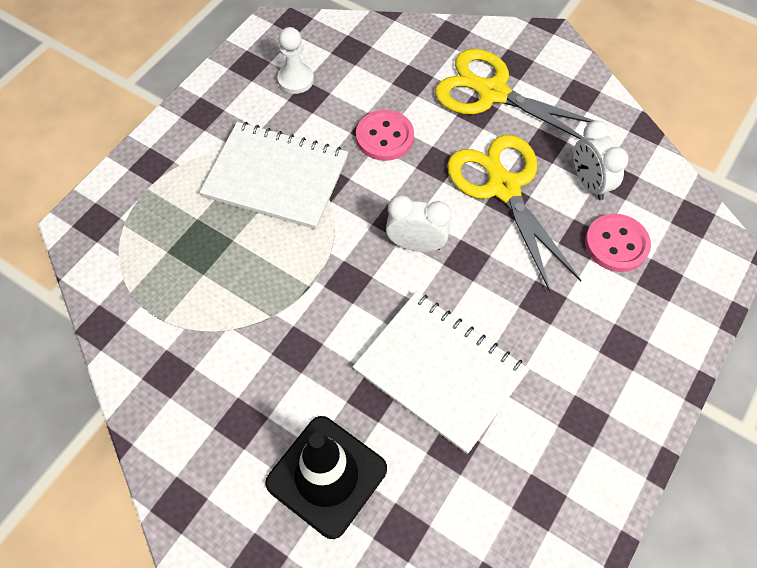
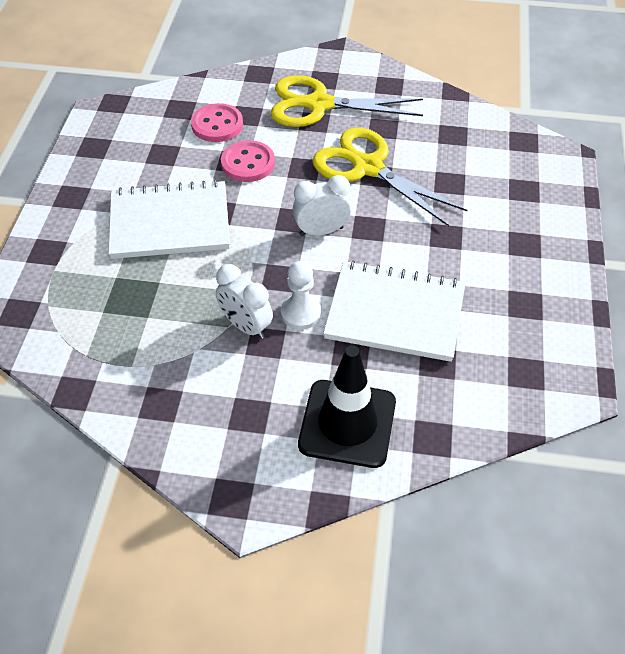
camera: 25 degrees left, 10 degrees down
(295, 79) = (143, 145): white pawn -> white pawn (301, 313)
(589, 183) = (432, 143): white clock -> white clock (246, 326)
(616, 244) = (478, 177): pink button -> pink button (217, 125)

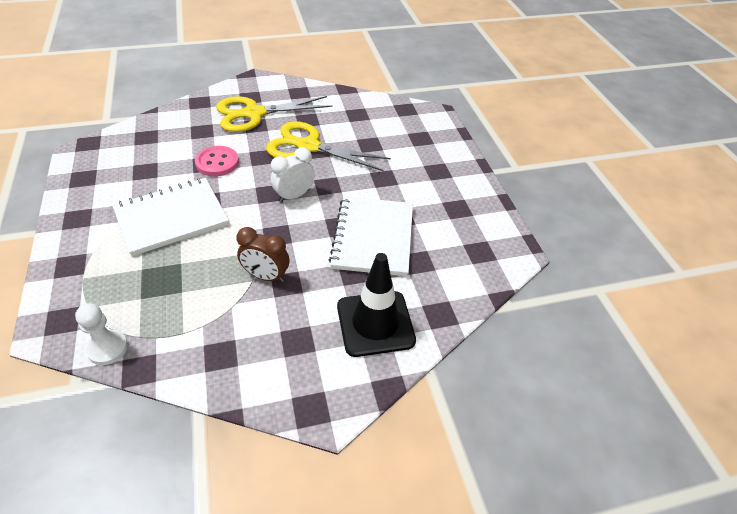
camera: 25 degrees left, 5 degrees down
(217, 125) = (181, 142): pink button -> none
(246, 326) = (266, 276): white clock -> brown clock
(301, 313) = (304, 255): white pawn -> white pawn (108, 348)
(395, 313) = (373, 237): white notebook -> white notebook turned 75 degrees counterclockwise

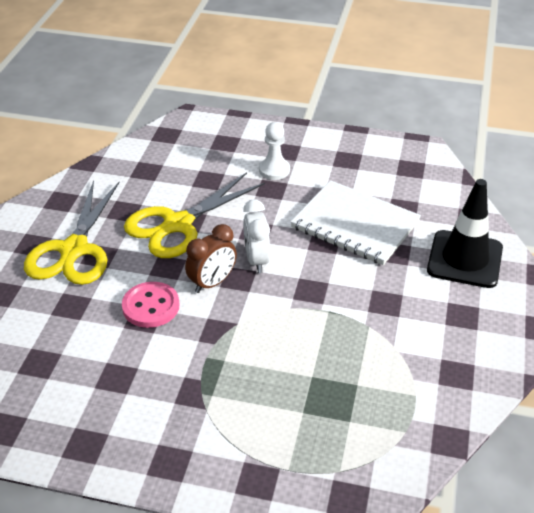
camera: 60 degrees left, 5 degrees down
(108, 348) = (410, 461): white pawn -> white pawn (274, 170)
(171, 218) = (228, 369): white notebook -> none
(266, 276) = (368, 314): brown clock -> brown clock (212, 283)

